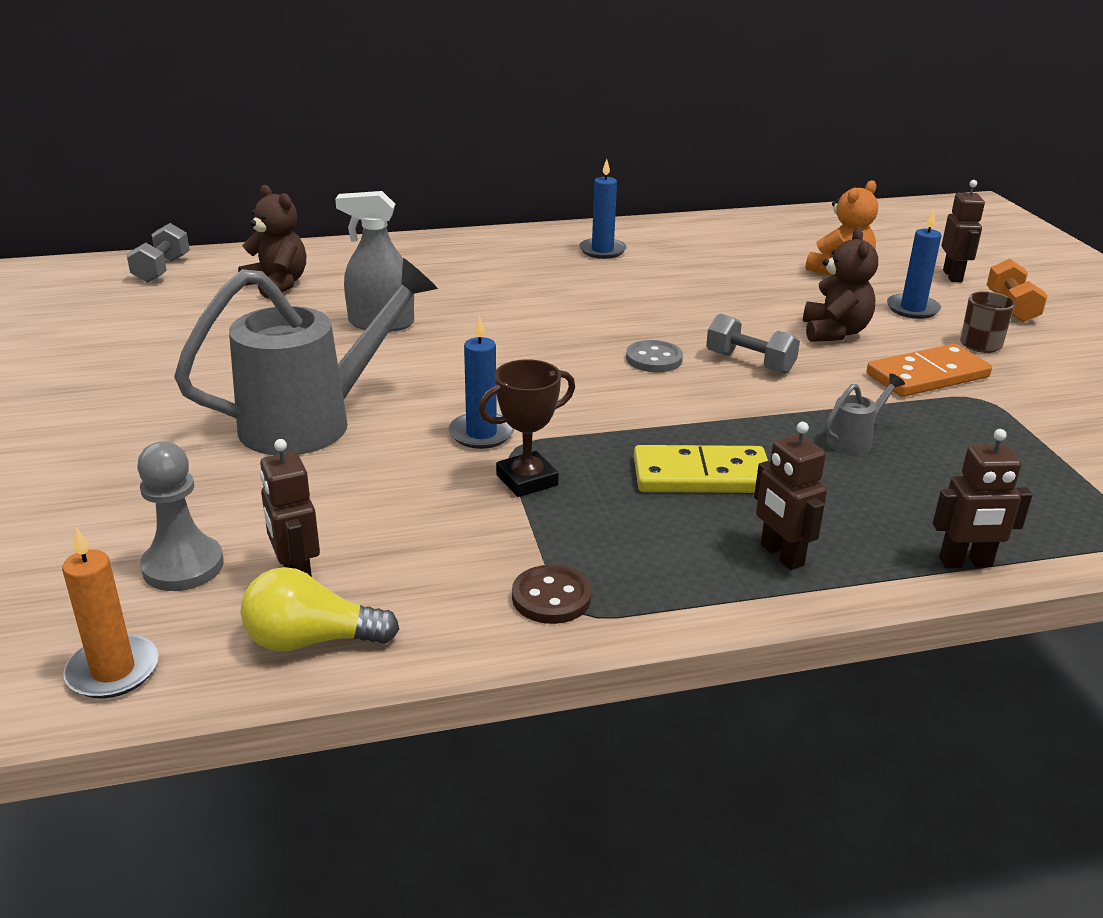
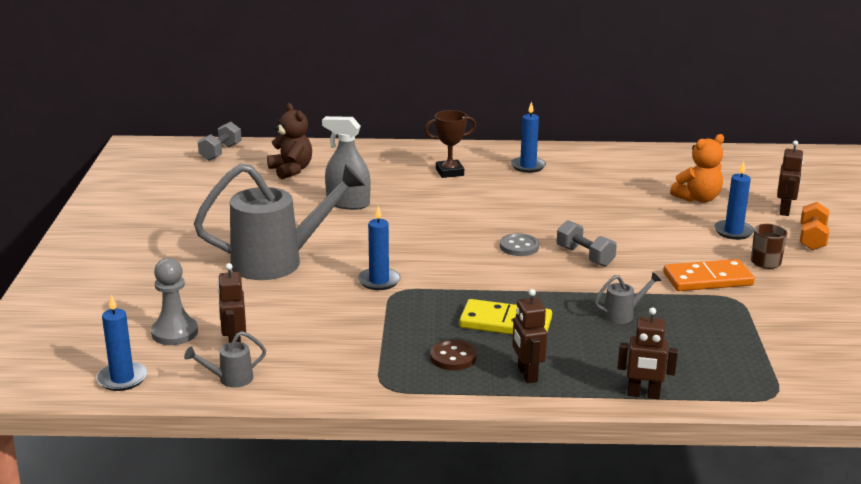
camera: 15 degrees right, 5 degrees down
(113, 671) = (122, 379): orange candle -> blue candle
(311, 640) = (230, 379): yellow light bulb -> grey watering can
(527, 480) = (393, 312): brown trophy -> brown trophy (449, 172)
(551, 597) = (374, 377): brown button -> brown button (453, 357)
(834, 332) = (661, 242): brown teddy bear -> none

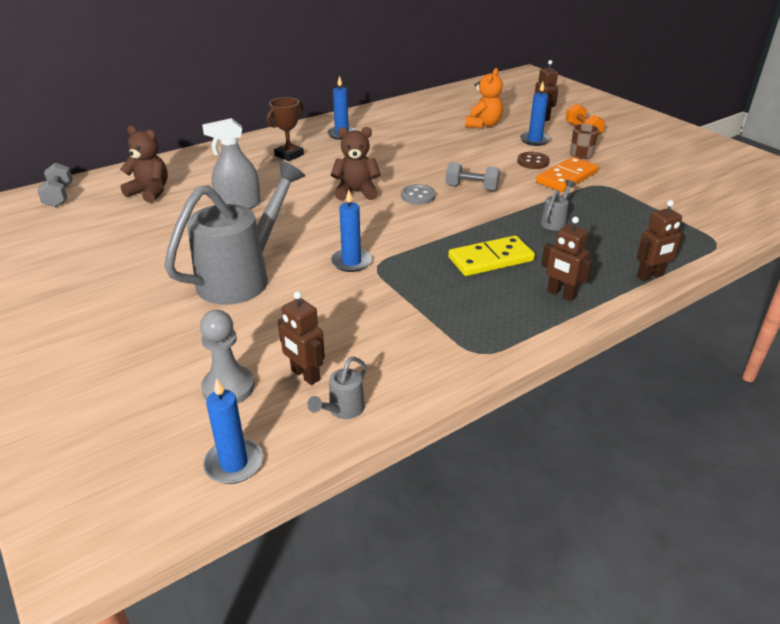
camera: 35 degrees left, 10 degrees up
(453, 357) = (493, 303): brown button -> brown button (533, 162)
(465, 224) = (356, 192): none -> brown teddy bear

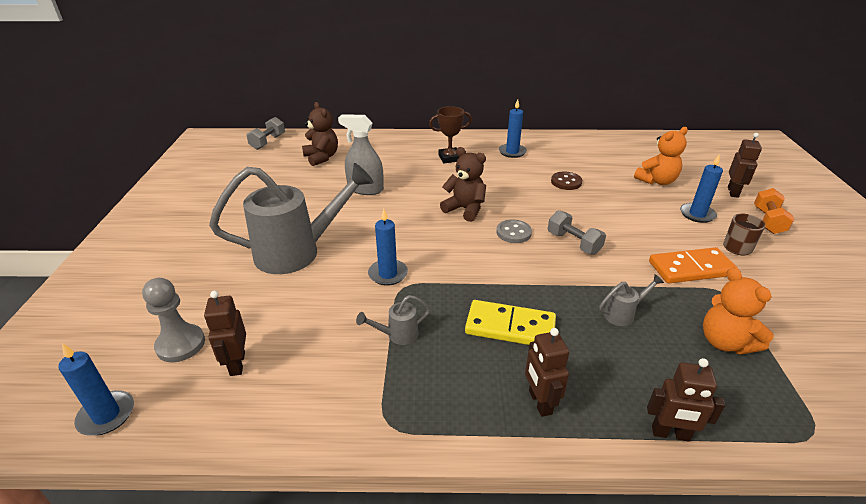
camera: 35 degrees right, 0 degrees up
(342, 410) = (222, 414): grey watering can -> grey watering can (397, 335)
(533, 162) = (669, 237): brown button -> brown button (566, 182)
(629, 214) = (725, 342): none -> orange teddy bear

